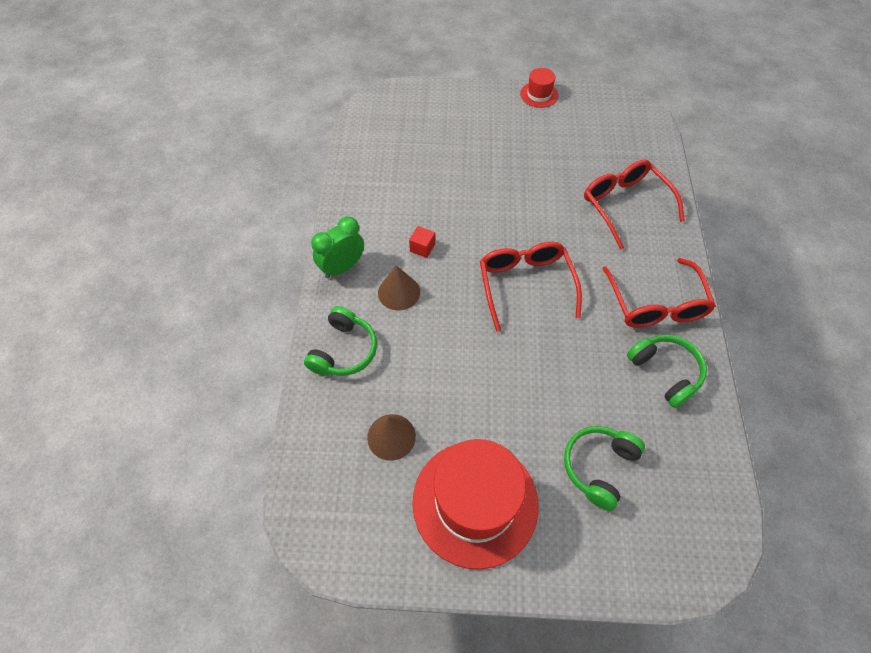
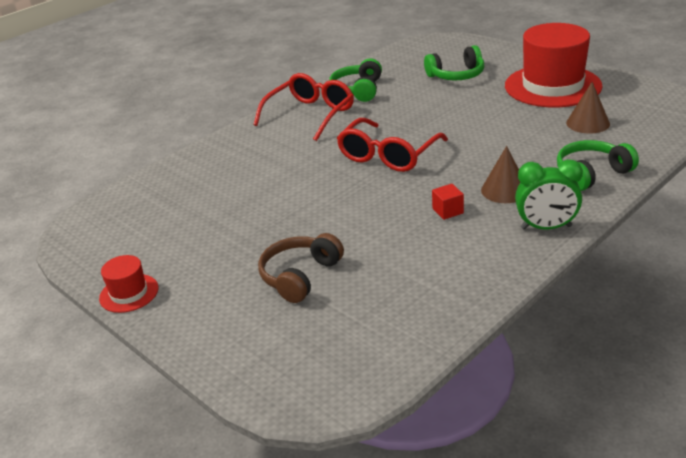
camera: 135 degrees left, 25 degrees down
(461, 150) = (300, 276): none -> brown headphones
(625, 206) = (230, 168): red glasses -> none

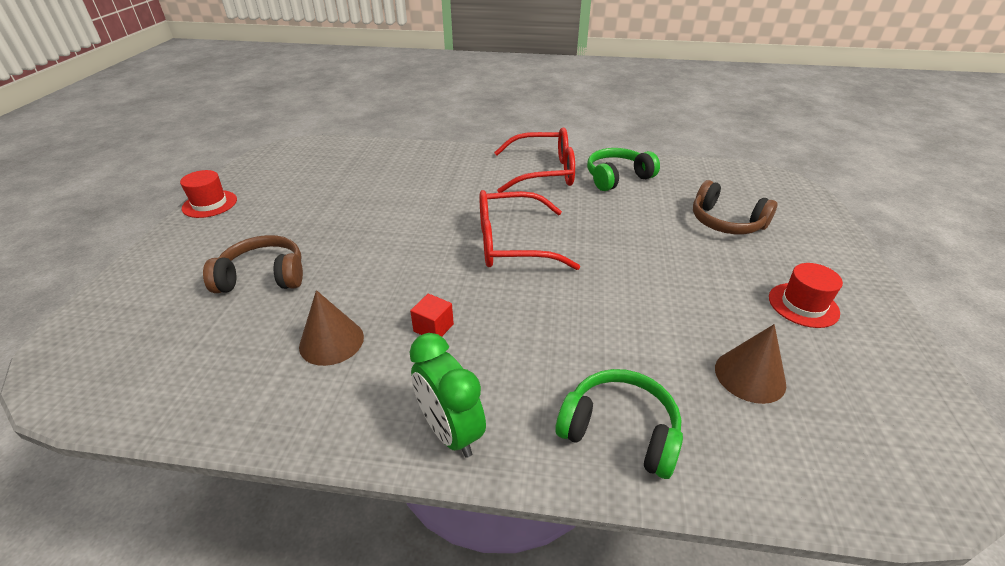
camera: 50 degrees right, 5 degrees up
(456, 75) = (726, 222): green headphones -> brown headphones
(505, 190) = (511, 358): brown cone -> brown cone (331, 341)
(552, 86) = (803, 305): red hat -> red hat, size x0.46

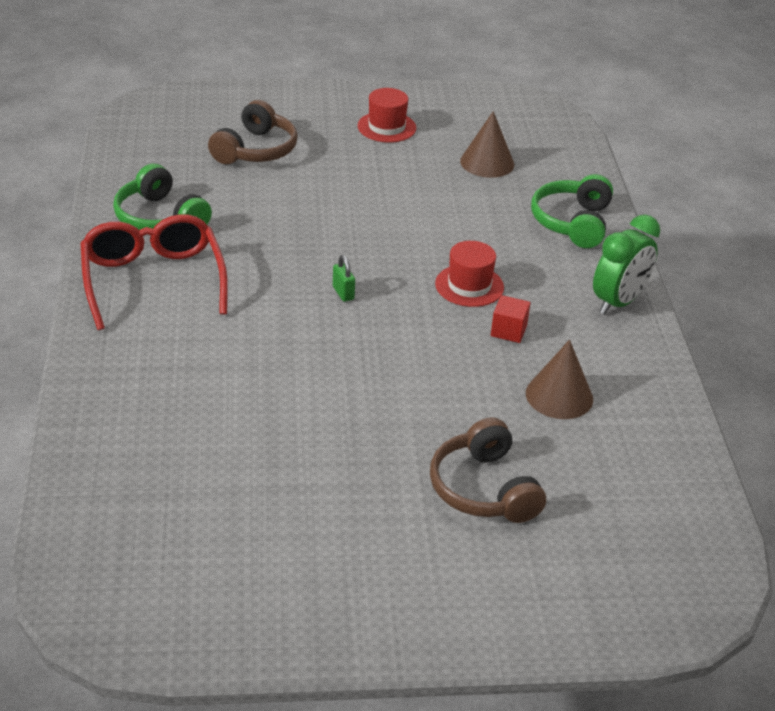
camera: 105 degrees left, 0 degrees up
(210, 204) = (328, 635): red hat -> red hat (469, 286)
(513, 243) = (343, 293): red glasses -> green padlock

